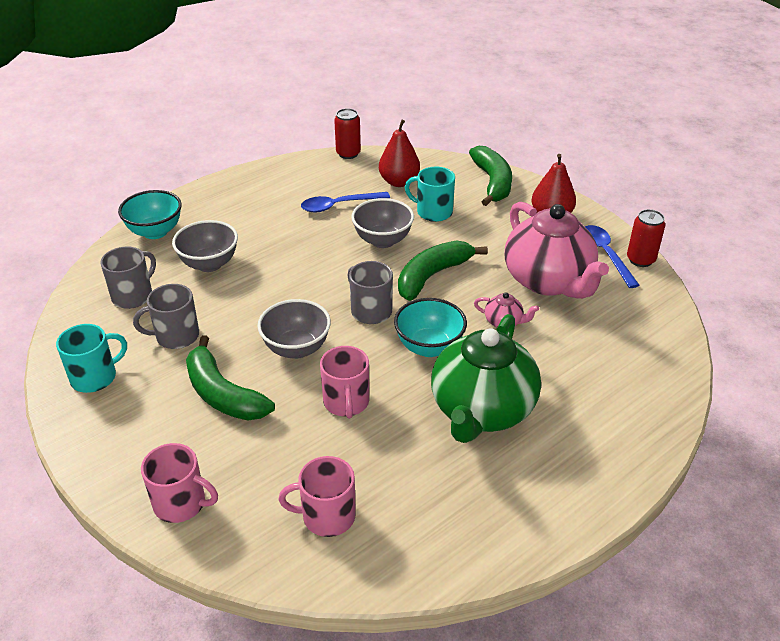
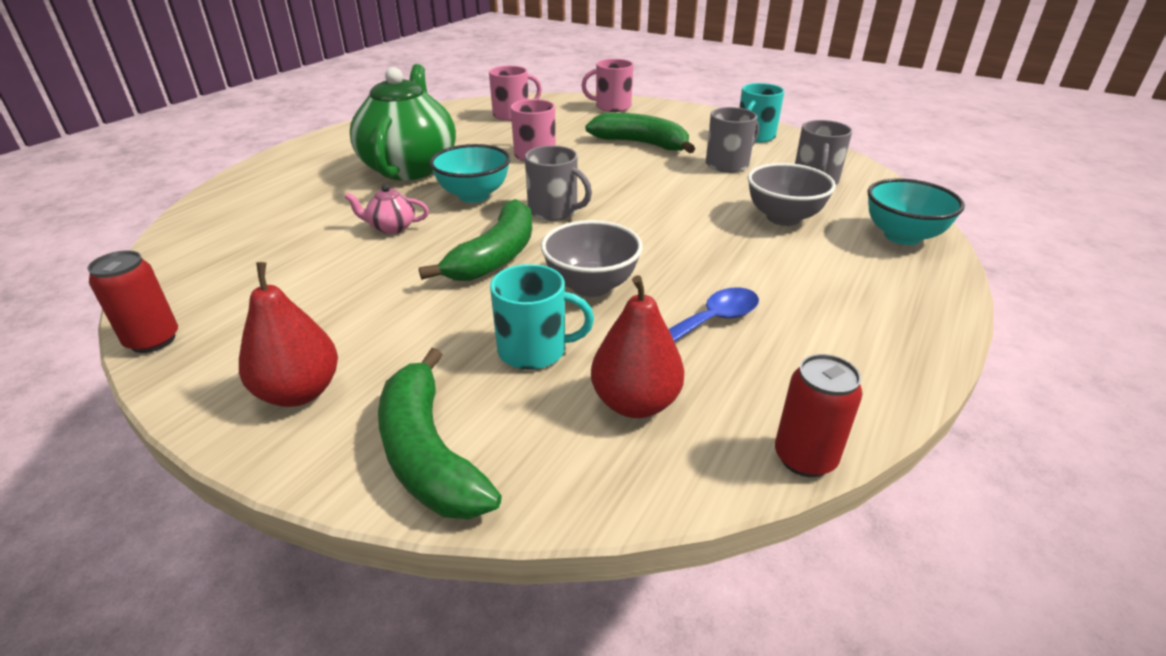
camera: 160 degrees right, 5 degrees down
(296, 348) = (607, 174): grey bowl -> none
(548, 281) = (326, 280): pink teapot -> none
(606, 254) = (214, 337): blue spoon -> none

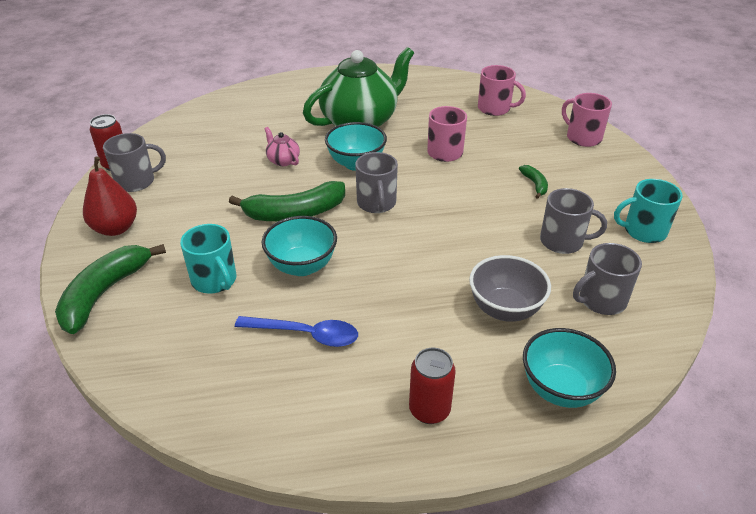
camera: 50 degrees right, 5 degrees up
(228, 337) = (136, 181): none -> grey mug
(591, 286) = (302, 266): grey bowl -> turquoise bowl
(635, 403) = (200, 342): red pear -> none
(641, 144) = (535, 184): green banana -> green banana, size x0.48
(804, 458) = (207, 435): red can -> red can (429, 410)

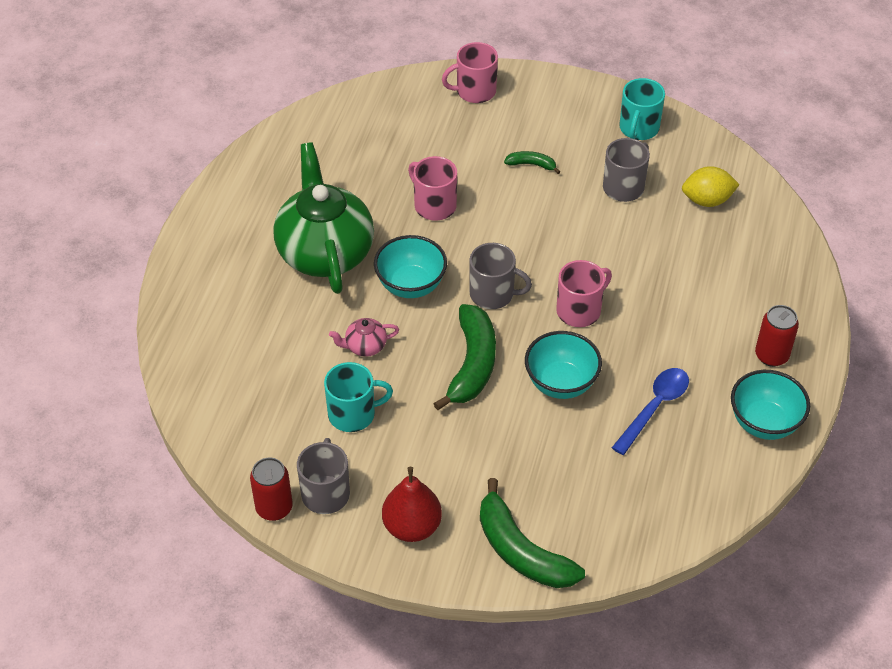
camera: 65 degrees left, 10 degrees up
(214, 280) = (547, 457): turquoise mug -> turquoise mug (353, 414)
(495, 108) = (374, 129): pink mug -> pink mug (579, 310)
(505, 309) = (688, 264): grey bowl -> none
(560, 389) = (785, 271): turquoise bowl -> turquoise bowl (764, 423)
(601, 300) = (707, 200): grey mug -> yellow lemon

